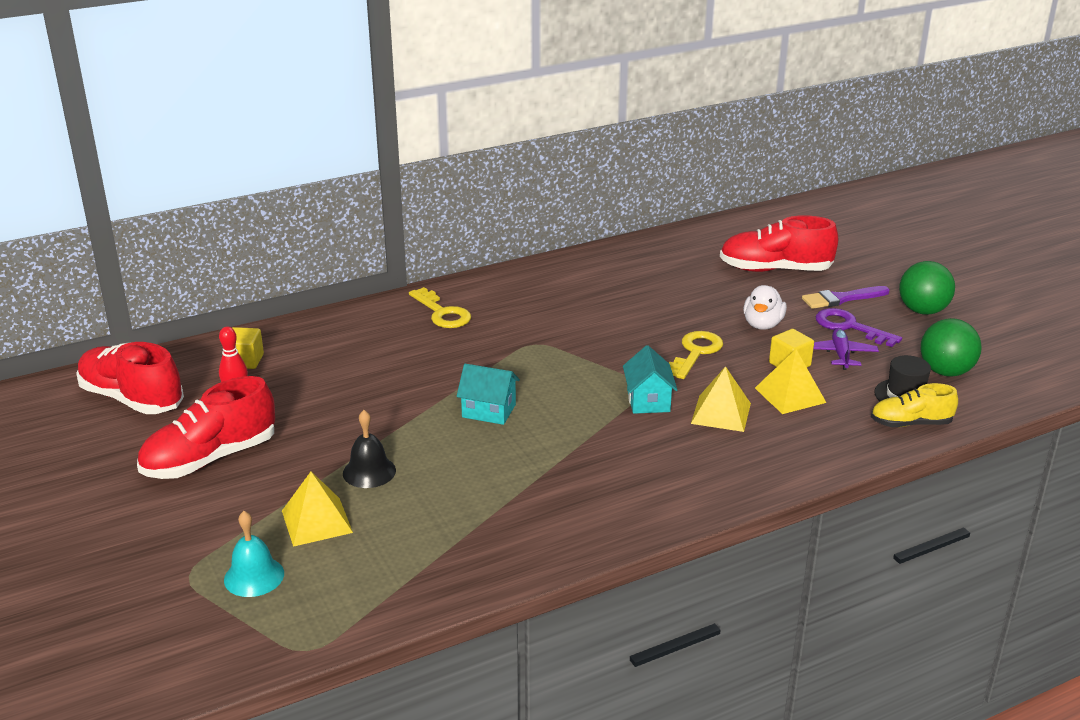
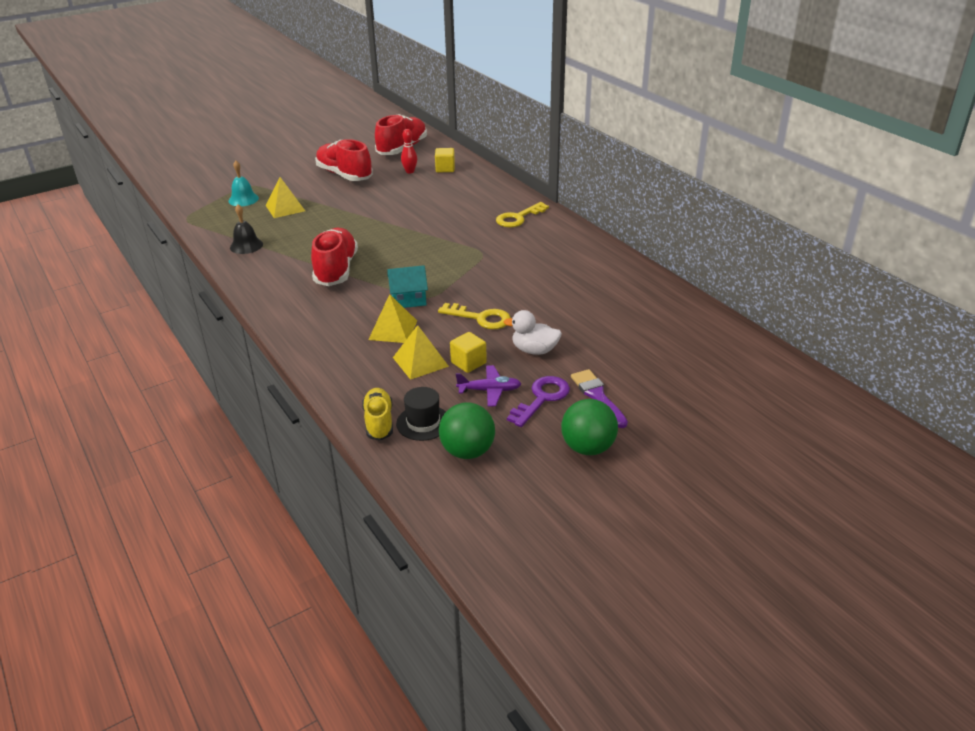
camera: 85 degrees right, 5 degrees up
(369, 471) = (329, 215): black bell -> black bell (246, 245)
(489, 411) = (393, 244): turquoise house -> none
(775, 270) = (645, 359): red shoe -> red shoe (336, 270)

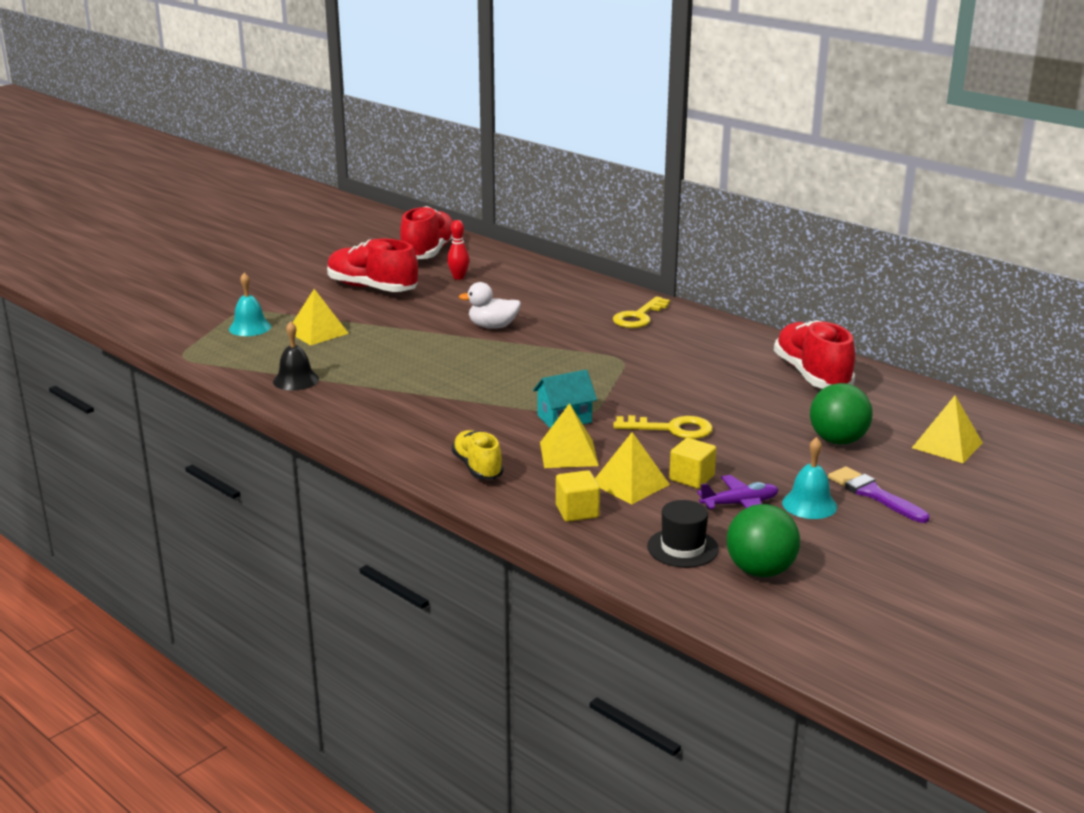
camera: 15 degrees left, 10 degrees down
(336, 270) = (442, 396): red shoe -> red shoe (812, 375)
(379, 422) = (626, 555): yellow shoe -> yellow shoe (477, 467)
(445, 169) = (503, 270): yellow cube -> yellow cube (577, 511)
(534, 350) = (763, 455): white duck -> white duck (493, 326)
(542, 398) = (809, 504): purple key -> turquoise bell
(588, 448) = (900, 548): green ball -> green ball (838, 440)
(685, 360) = (947, 445): none -> yellow pyramid

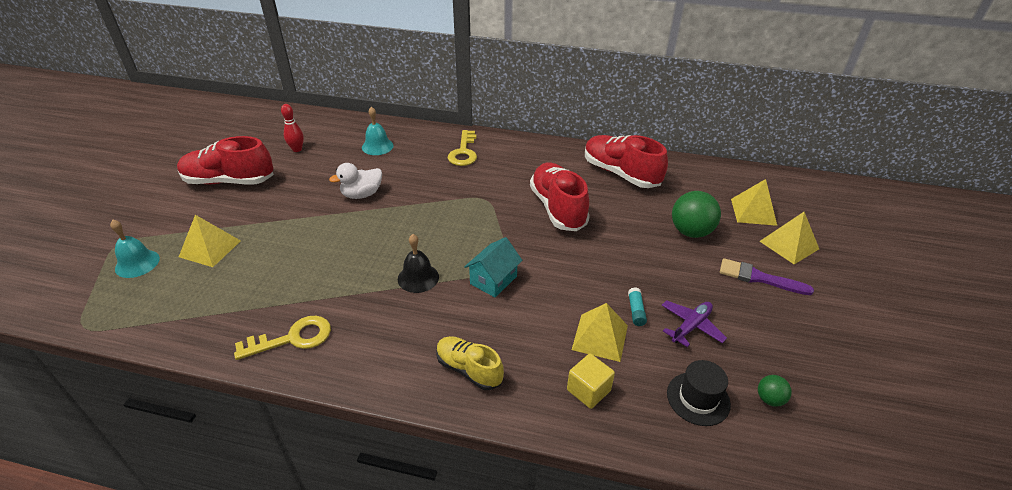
camera: 30 degrees left, 15 degrees up
(296, 380) = (225, 318): black bell -> black bell (418, 278)
(428, 252) = (254, 129): red shoe -> red shoe (558, 208)
(569, 454) = (528, 320): yellow pyramid -> yellow pyramid (789, 245)
(671, 429) = (578, 261): yellow key -> yellow key (292, 338)
(691, 478) = (636, 311): yellow cube -> turquoise glue stick
(760, 571) = (769, 399): green ball -> green ball, size x0.50
(809, 504) = (732, 306): turquoise bell -> turquoise bell (377, 146)

